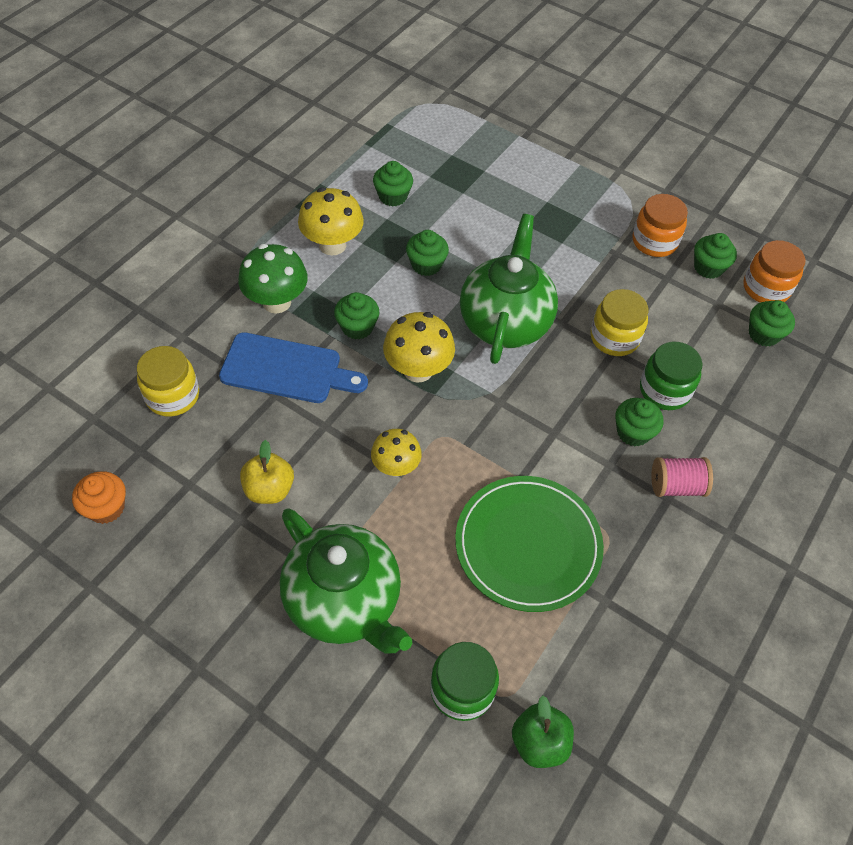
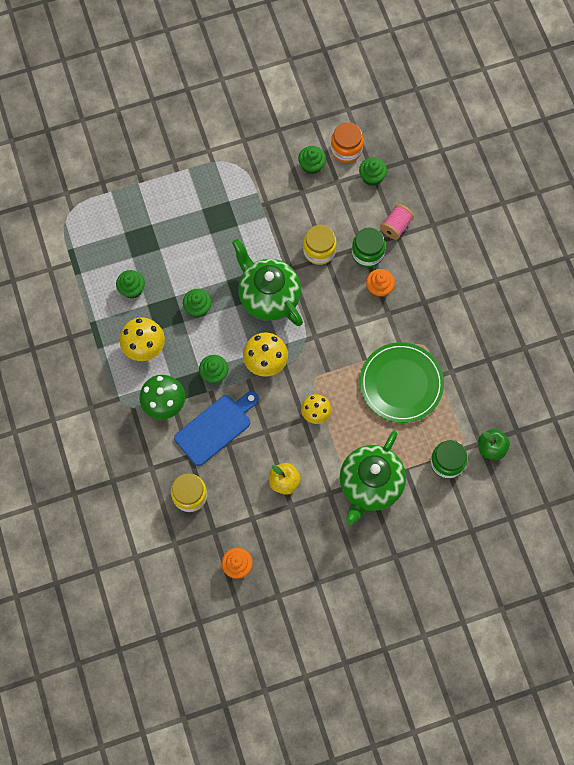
camera: 50 degrees left, 15 degrees up
(345, 602) = (370, 485): green teapot -> green teapot turned 120 degrees clockwise
(633, 432) = (379, 288): green cupcake -> orange cupcake
(654, 242) = (274, 177): orange jar -> none
(676, 486) = (421, 293): pink spool -> pink spool (396, 226)

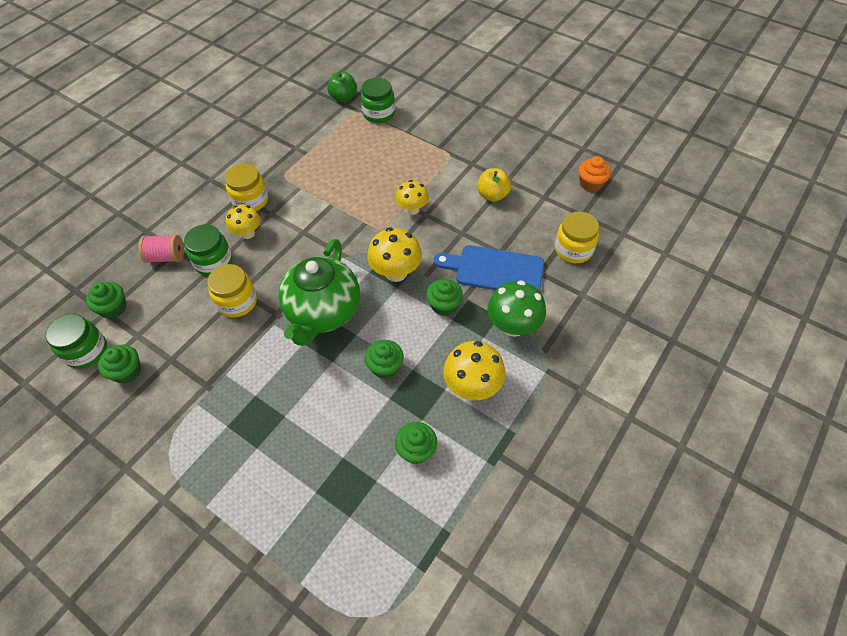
camera: 125 degrees left, 15 degrees down
(346, 149) = (86, 351): orange jar -> green jar
(370, 485) = (440, 144): green teapot -> none
(379, 288) = (248, 233): orange cupcake -> yellow mushroom
(401, 383) = (334, 171): green plate -> none
(412, 307) = (250, 200): none -> yellow jar

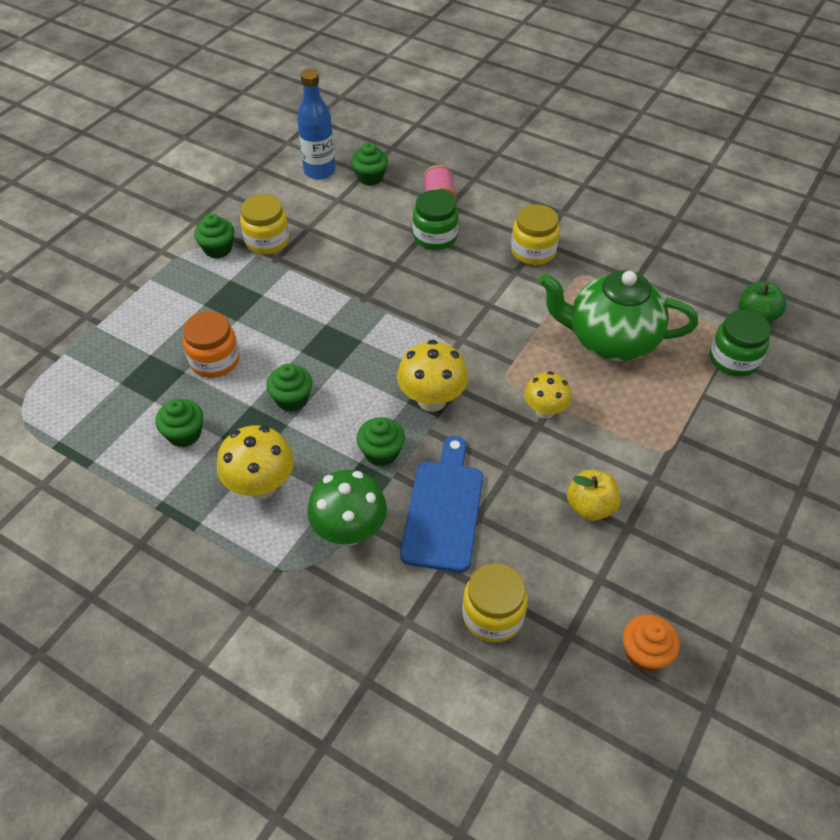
camera: 85 degrees right, 5 degrees down
(86, 351) = (319, 171): green jar -> blue bottle
(127, 371) = (295, 202): green cupcake -> green cupcake (218, 249)
(237, 302) = (381, 263): yellow jar -> yellow jar (267, 241)
(248, 233) = (480, 257): yellow mushroom -> none
(323, 313) = (367, 336): green teapot -> green teapot (610, 341)
(332, 432) = (214, 360): none -> orange jar

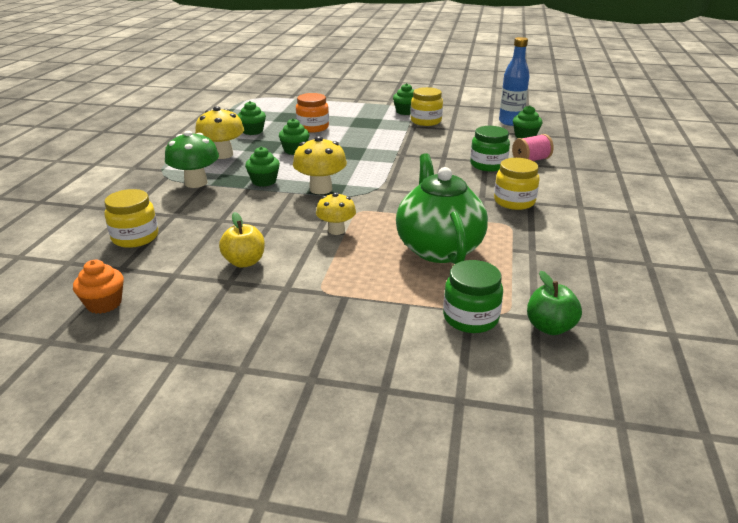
camera: 70 degrees right, 20 degrees down
(443, 510) = (222, 208): blue cutting board -> none

